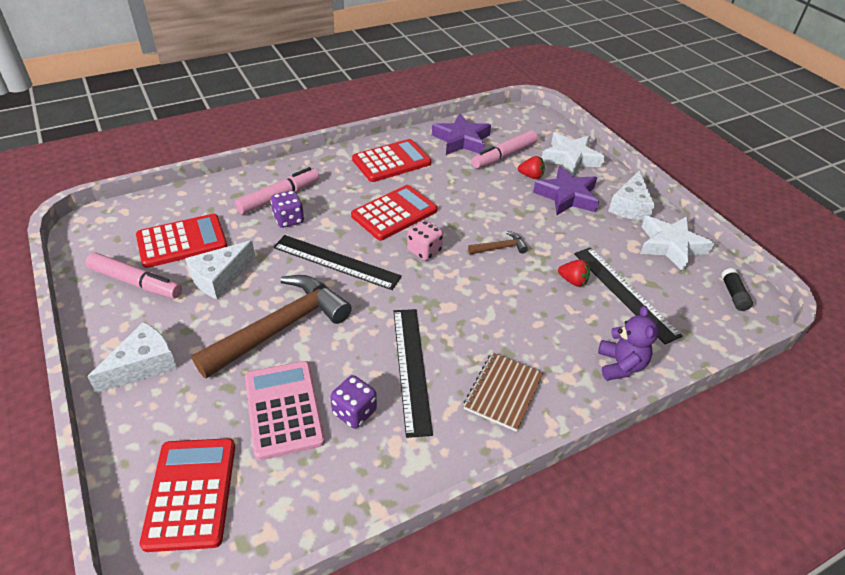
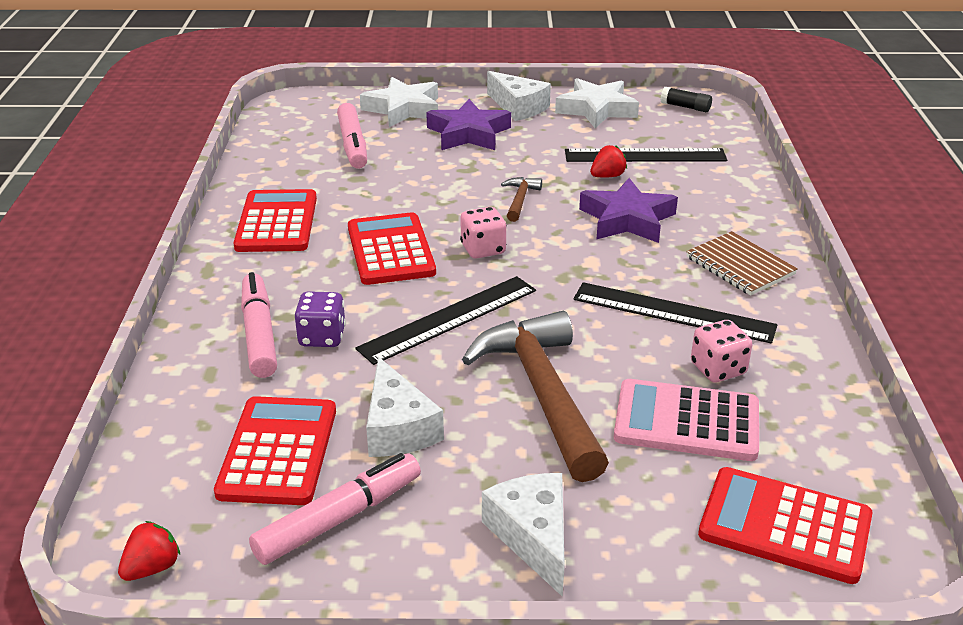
camera: 60 degrees left, 10 degrees down
(354, 412) = (718, 369): purple dice -> pink dice
(461, 140) = (288, 161): purple star -> purple star (627, 219)
(531, 176) = (410, 141): red strawberry -> red strawberry (152, 568)
(620, 365) = (740, 192): purple teddy bear -> none

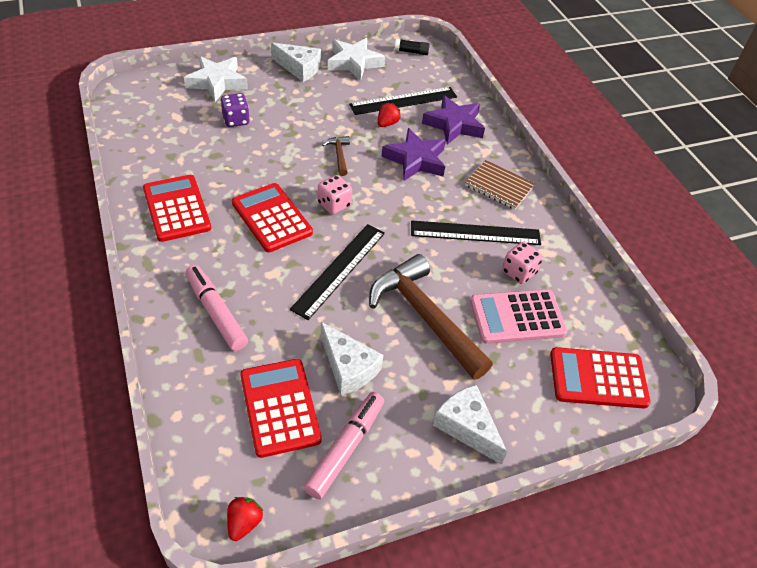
camera: 25 degrees left, 15 degrees up
(322, 337) = (261, 305): purple dice -> purple dice (236, 120)
(352, 145) = (196, 123): pink marker -> none
(468, 133) = (276, 99): purple star -> purple star (454, 124)

